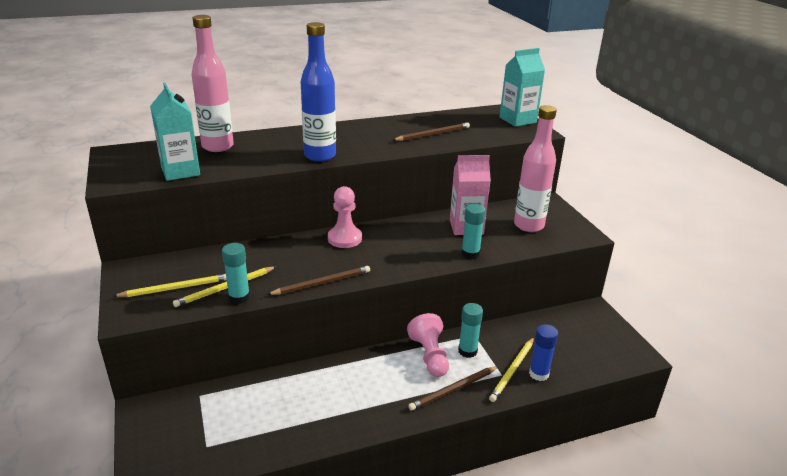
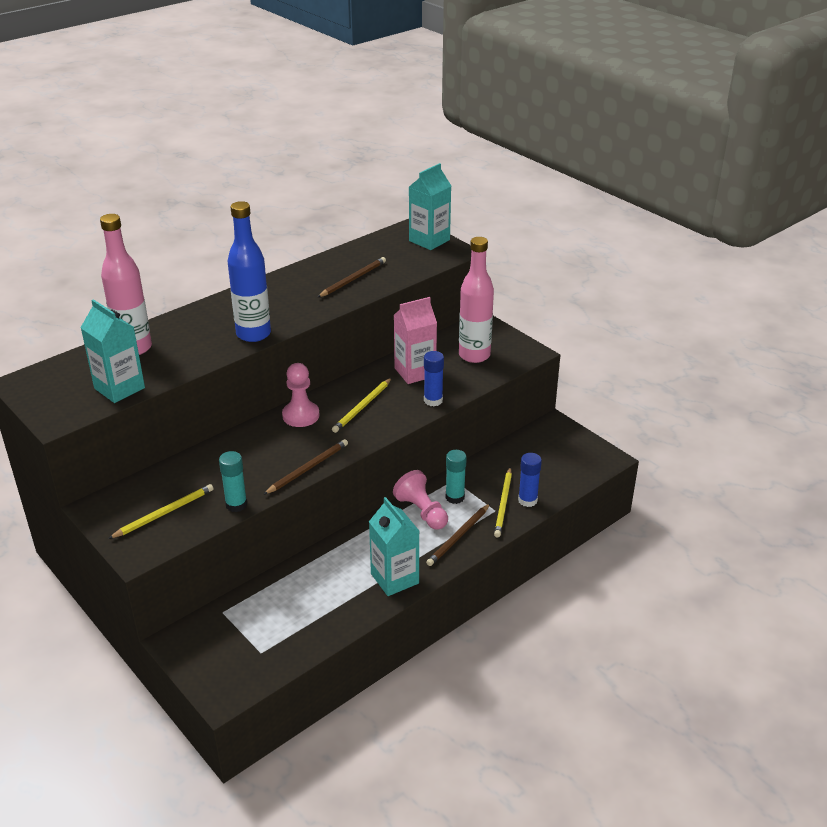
camera: 20 degrees left, 5 degrees up
(225, 288) = (215, 499): yellow pencil -> yellow pencil (362, 407)
(370, 412) = (394, 578): none -> turquoise carton
(470, 253) = (433, 400): turquoise glue stick -> blue glue stick

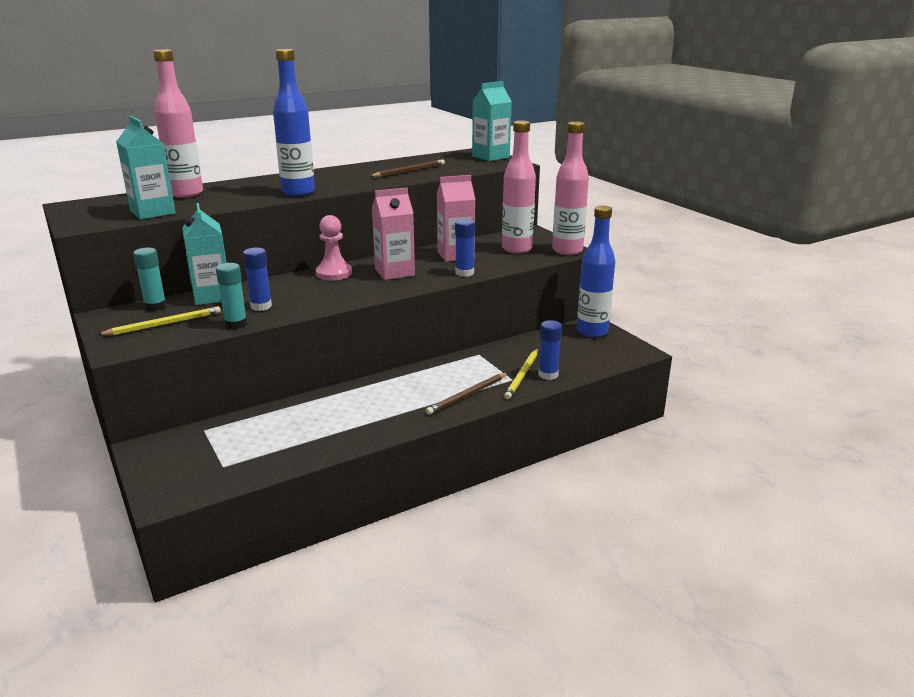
camera: 10 degrees right, 10 degrees down
(249, 475) = (261, 306): none -> blue glue stick
(308, 468) = (320, 306): brown pencil -> none
(362, 407) = (394, 272): yellow pencil -> pink carton
(394, 578) = (388, 421): turquoise carton -> turquoise carton (212, 296)
(422, 511) = (438, 374): pink pawn -> none
(455, 497) = (475, 366): turquoise glue stick -> turquoise glue stick (155, 306)
(526, 353) = (567, 251): none -> pink bottle
(557, 435) = (592, 331): none -> blue bottle

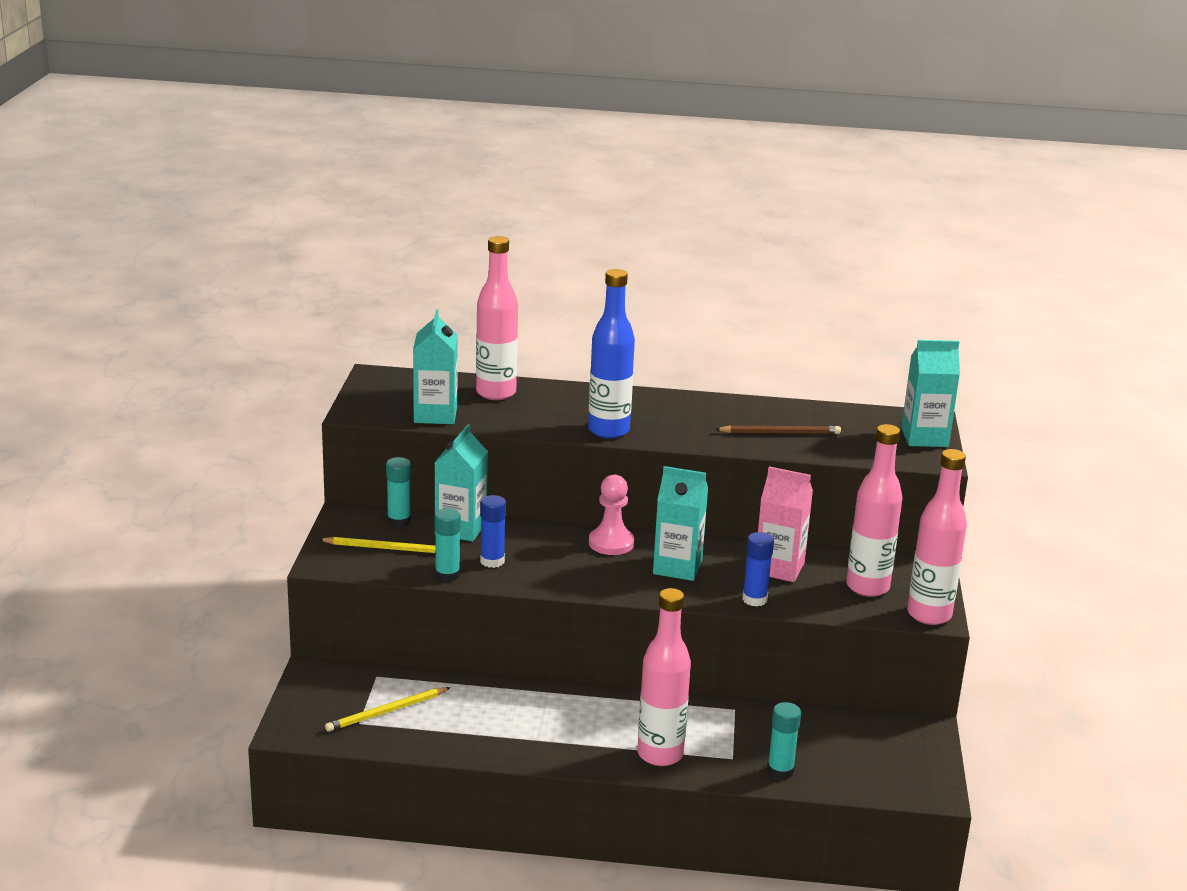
camera: 35 degrees right, 0 degrees up
(394, 272) = (677, 567): pink carton -> turquoise carton
(467, 395) = (660, 754): brown pencil -> pink bottle
(522, 375) = (750, 758): yellow pencil -> yellow pencil (386, 712)
(548, 375) = (780, 771): blue glue stick -> turquoise glue stick
(592, 331) = (912, 739): blue bottle -> none

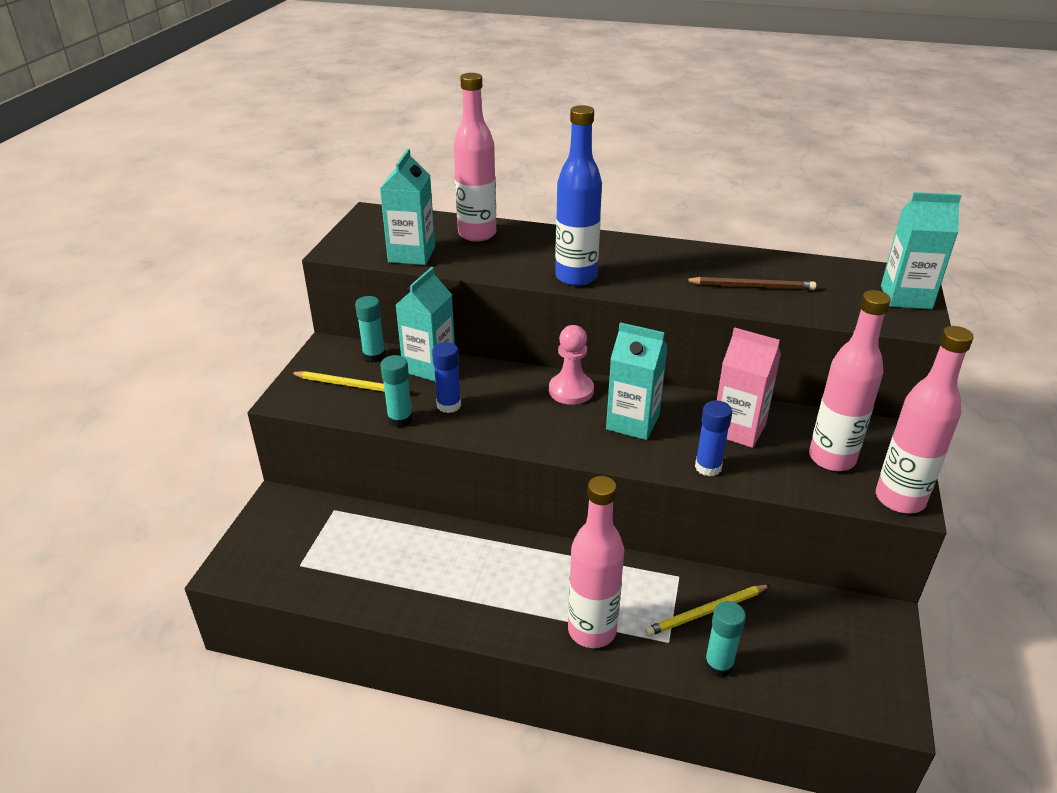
camera: 10 degrees right, 10 degrees up
(386, 712) = (330, 553): yellow pencil -> yellow pencil (706, 612)

